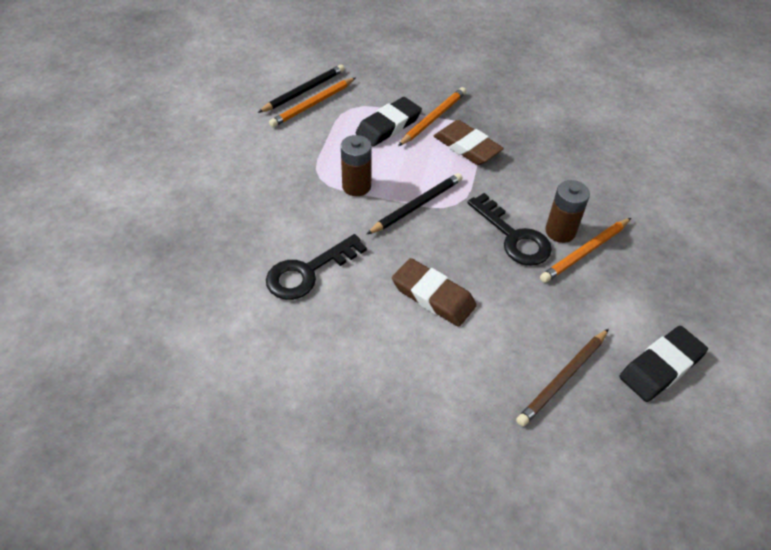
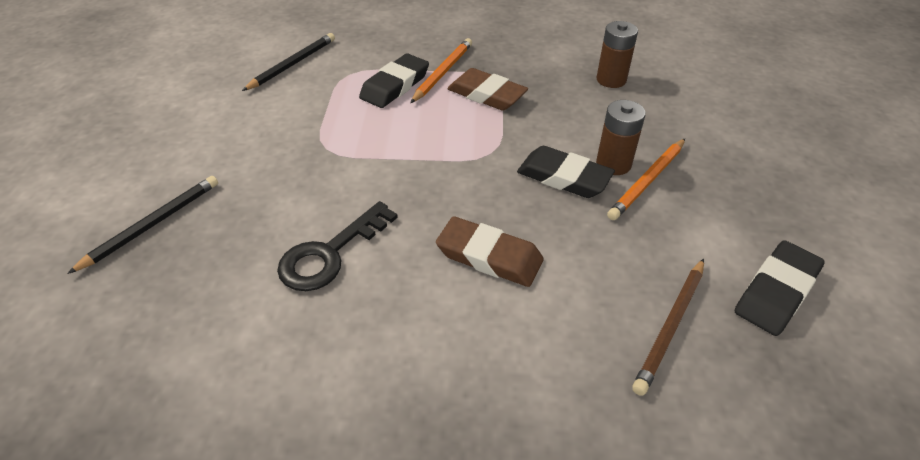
camera: 10 degrees left, 5 degrees down
(313, 104) = (305, 75): orange pencil -> none
(356, 186) = (371, 151): brown battery -> brown battery (611, 80)
(416, 206) = (445, 161): black pencil -> black pencil (152, 225)
(513, 236) = (564, 177): black key -> black eraser

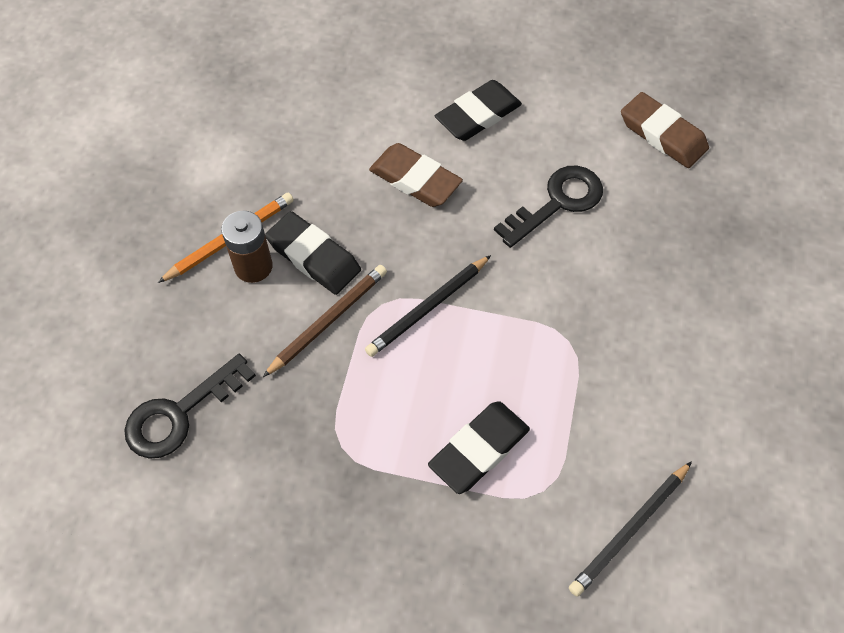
camera: 170 degrees left, 15 degrees up
(152, 225) = (734, 259): black pencil -> black pencil (428, 308)
(443, 73) = (407, 470): orange pencil -> none
(487, 94) = (358, 409): brown eraser -> brown eraser (662, 135)
(611, 80) = (180, 414): brown battery -> black key
(670, 326) = (292, 103): brown pencil -> brown pencil (328, 321)
(776, 292) = (192, 116): black eraser -> black eraser (478, 115)

